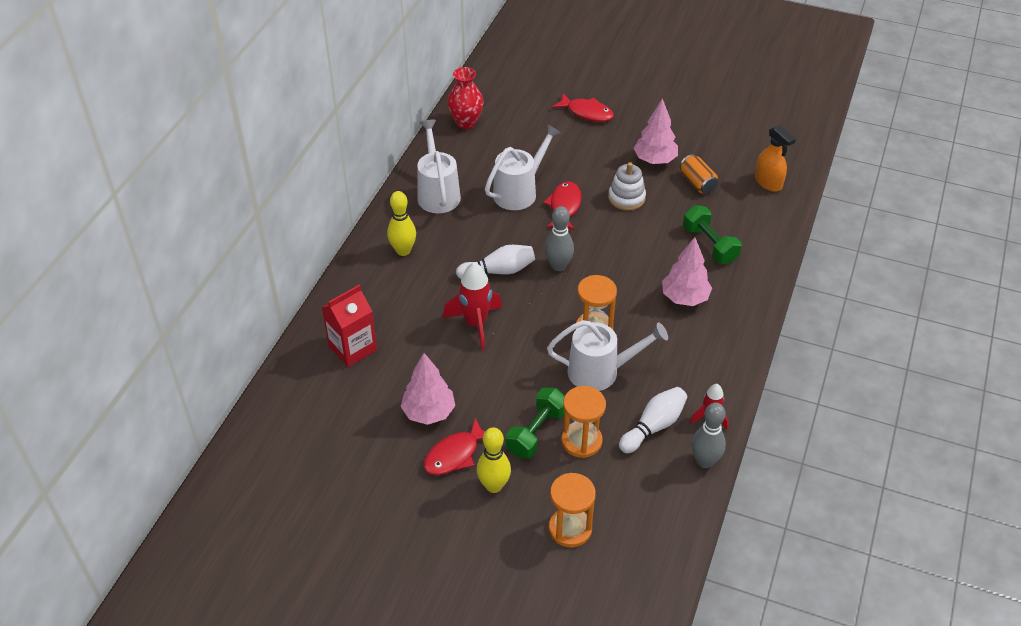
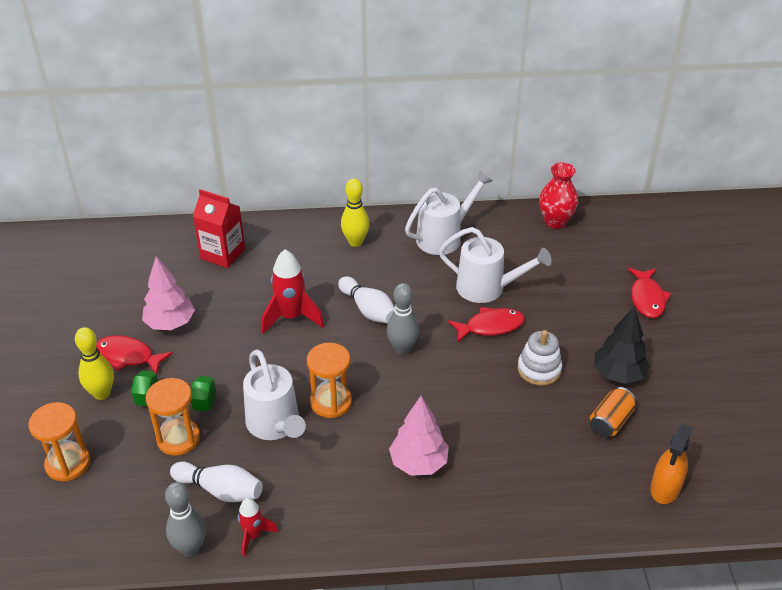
camera: 65 degrees right, 5 degrees down
(655, 160) = (618, 374): pink tree -> black tree
(710, 244) = (517, 461): green dumbbell -> none

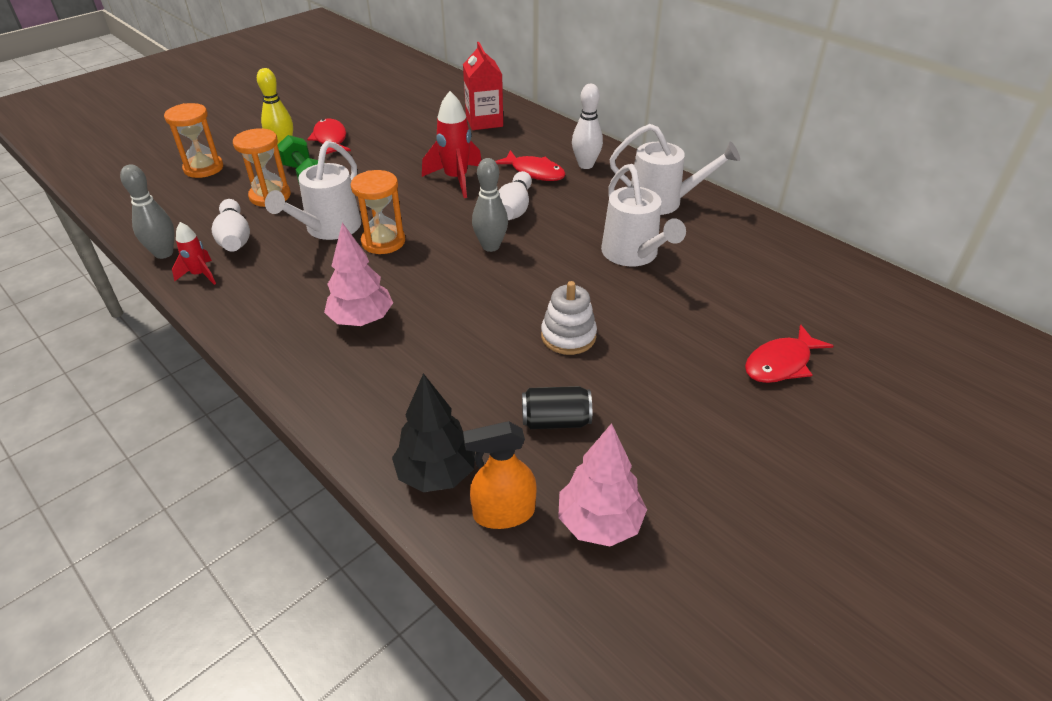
camera: 50 degrees right, 0 degrees up
(170, 323) = (383, 138): pink tree -> pink tree (599, 523)
(355, 242) = (585, 165): yellow bowling pin -> white bowling pin
(490, 326) = (585, 280): red fish -> red fish (534, 172)
(555, 222) = (791, 250): red vase -> none
(610, 422) = (555, 421): orange can -> black can
(618, 374) = (633, 395): black tree -> black tree (436, 474)

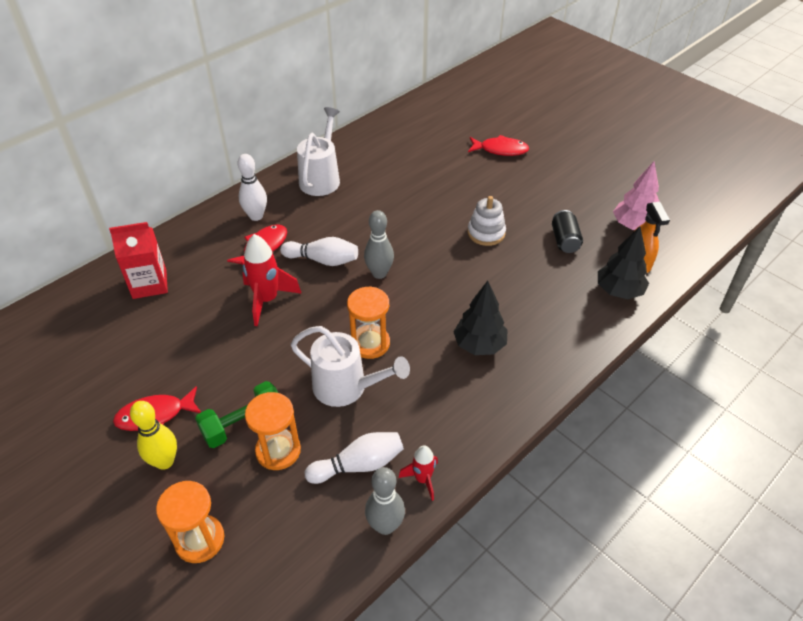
camera: 90 degrees left, 5 degrees up
(362, 320) = (479, 345): pink tree -> black tree
(634, 255) = (392, 198): white watering can -> none
(781, 363) = (500, 150): red fish -> red fish turned 45 degrees counterclockwise

